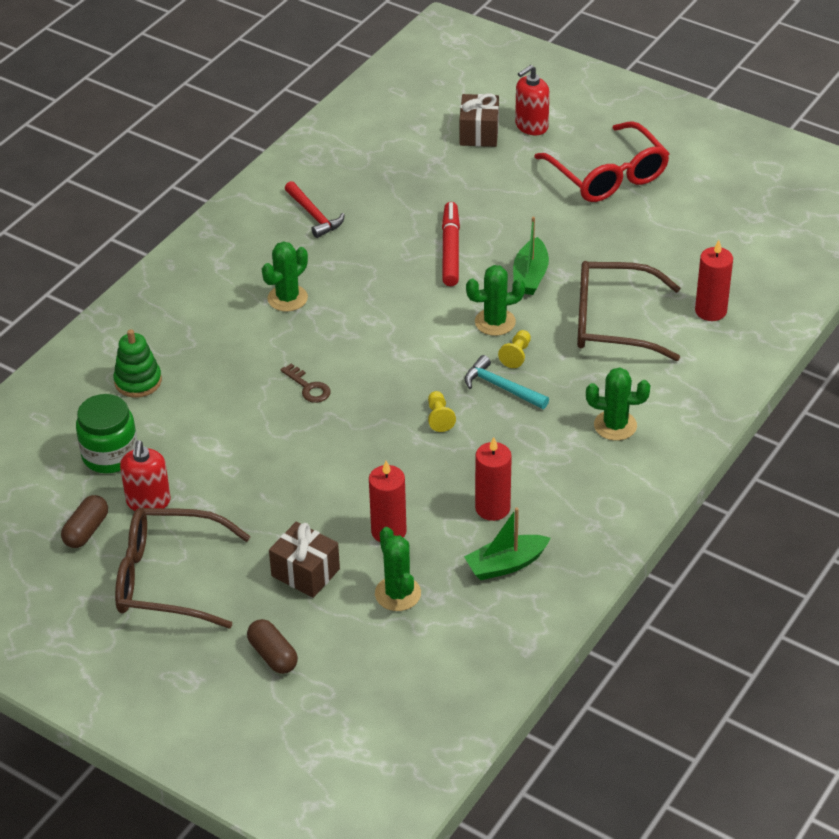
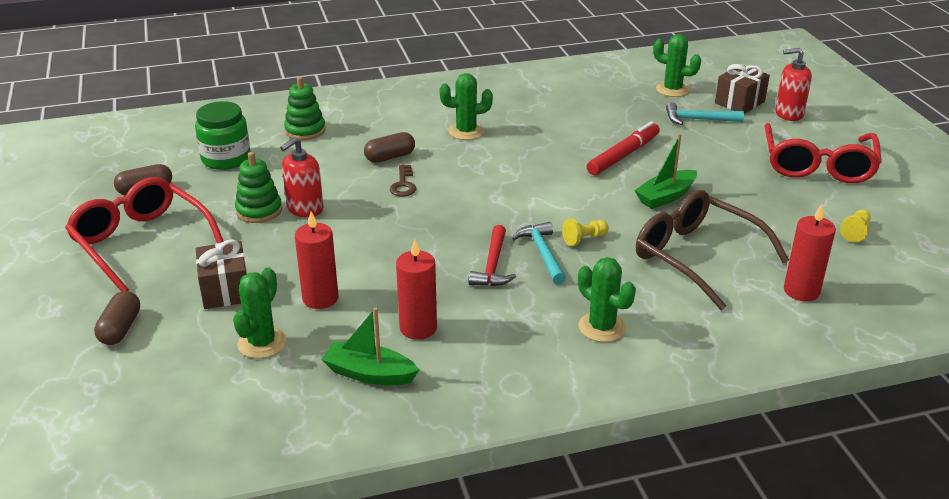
camera: 40 degrees right, 10 degrees down
(148, 501) = (204, 194): red soap dispenser -> red soap dispenser (305, 209)
(168, 579) = (141, 242): brown glasses -> red glasses
(222, 487) = (259, 211): none -> green stacking toy
(258, 365) = (390, 157): none -> brown capsule
(314, 215) = (551, 98): red hammer -> red hammer (493, 265)
(439, 417) = (466, 248): yellow pawn -> yellow pawn (855, 232)
(467, 173) = (698, 120): none -> turquoise hammer
(495, 322) = (596, 211): green cactus -> green cactus (672, 89)

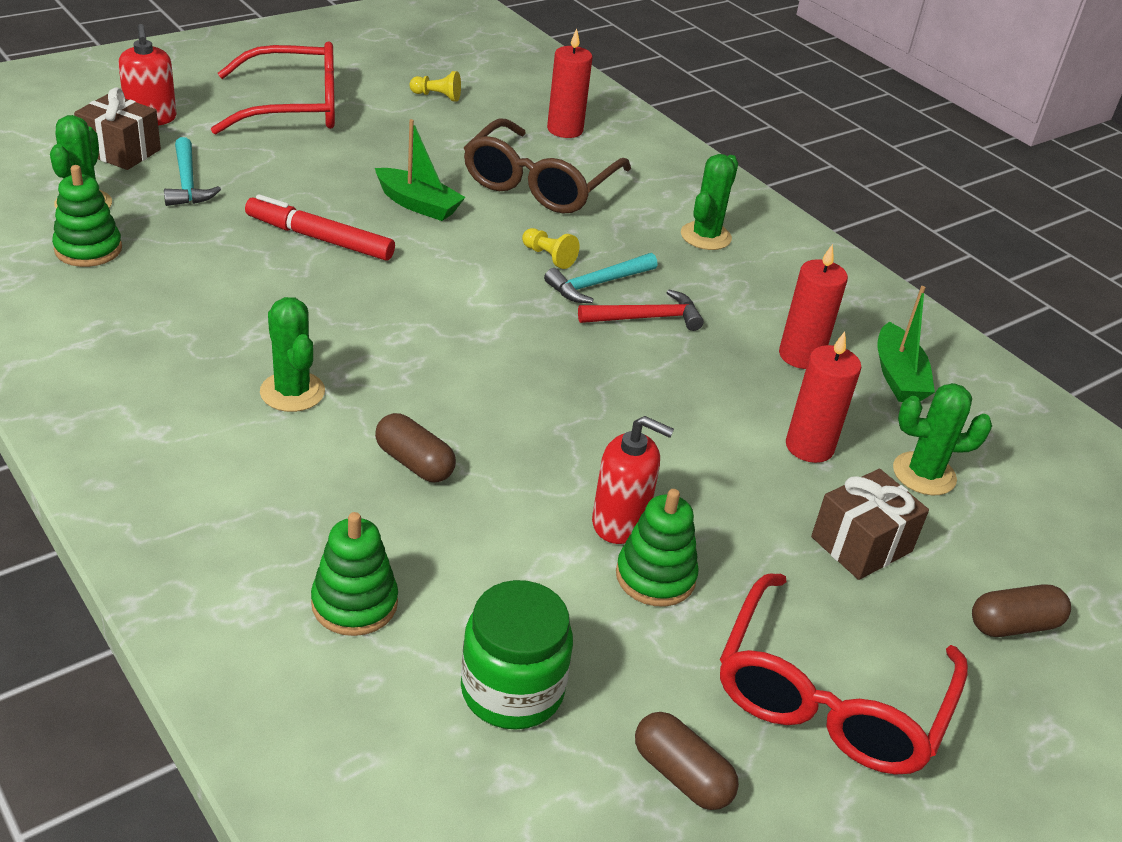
camera: 115 degrees left, 5 degrees up
(403, 184) = (494, 430): brown key -> none
(621, 89) = (88, 249): none -> green stacking toy

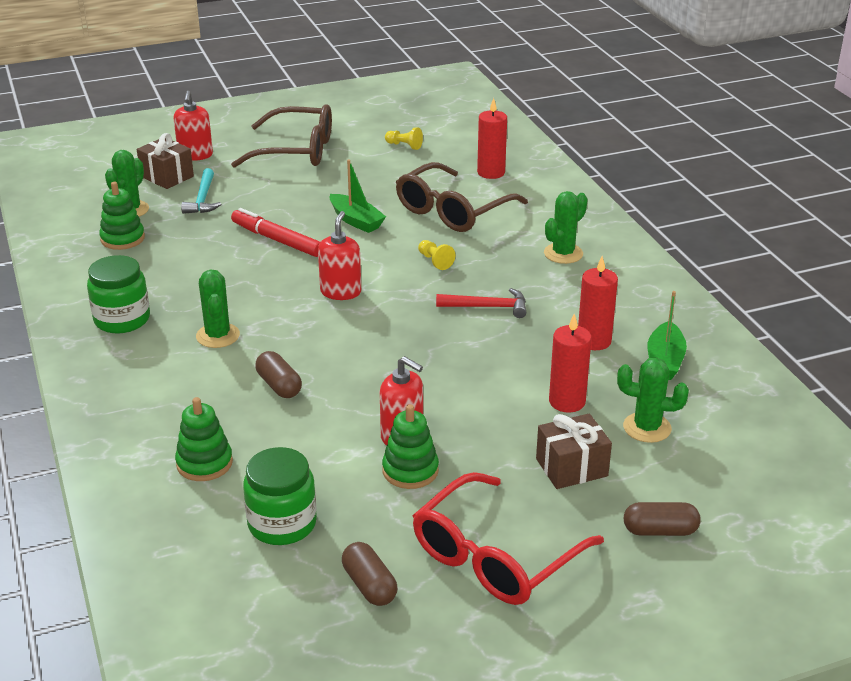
camera: 20 degrees right, 5 degrees down
(135, 378) = (122, 319): none -> green jar
(294, 107) = (296, 150): red glasses -> brown glasses
(441, 310) = (341, 292): none -> red soap dispenser
(597, 284) = (462, 282): turquoise hammer -> none

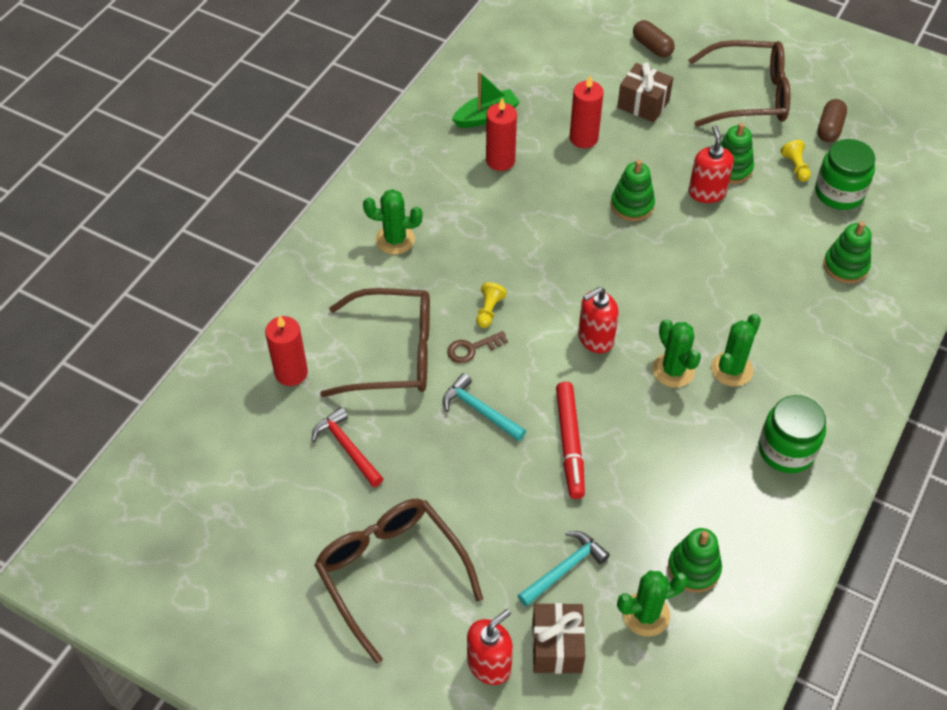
camera: 130 degrees left, 20 degrees up
(279, 385) = (737, 288): brown capsule -> none
(356, 221) = (479, 411): green boat -> turquoise hammer
(404, 146) = (293, 483): yellow pawn -> yellow pawn (795, 167)
(411, 240) = (472, 349): none -> brown key
(446, 383) = (632, 205): none -> green stacking toy
(487, 307) = (519, 239): red hammer -> red hammer (347, 448)
(495, 556) = (749, 95): red glasses -> brown glasses
(647, 428) = (568, 92): green cactus -> green cactus (673, 370)

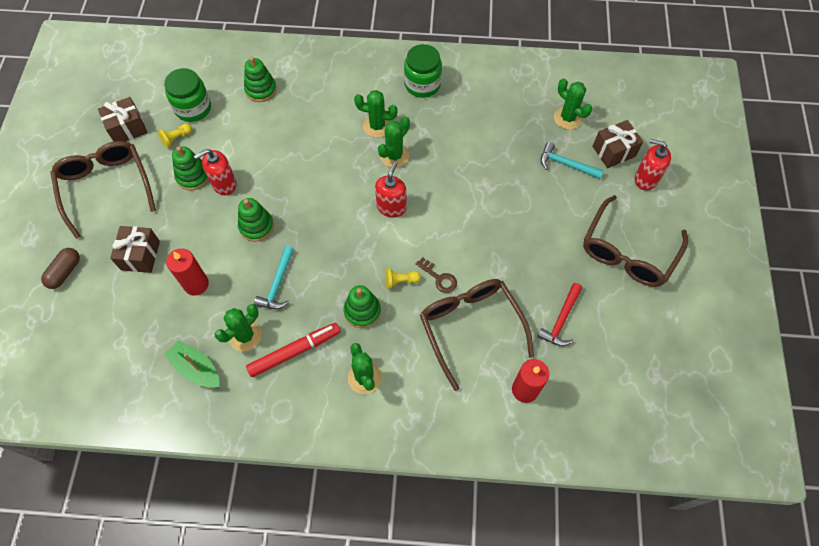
camera: 115 degrees left, 10 degrees up
(479, 411) = (486, 252): turquoise hammer -> turquoise hammer (278, 284)
(500, 160) = (245, 336): red candle -> green cactus
(569, 444) = (481, 192): red marker -> red marker (294, 351)
(595, 338) = (391, 207): red soap dispenser -> red soap dispenser turned 105 degrees counterclockwise
(693, 568) = (526, 105): green stacking toy -> green stacking toy (362, 311)
(829, 128) = (127, 128): brown capsule -> brown gift

